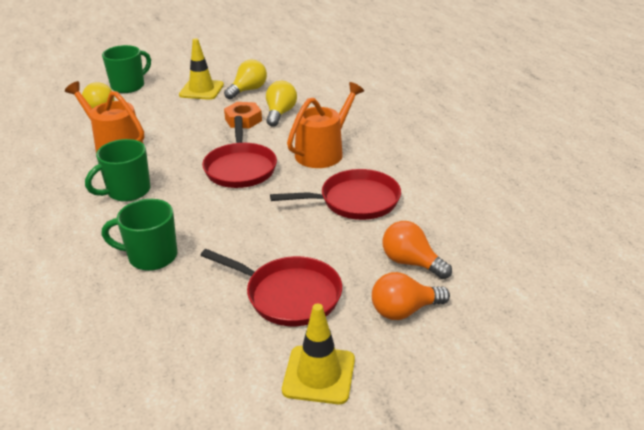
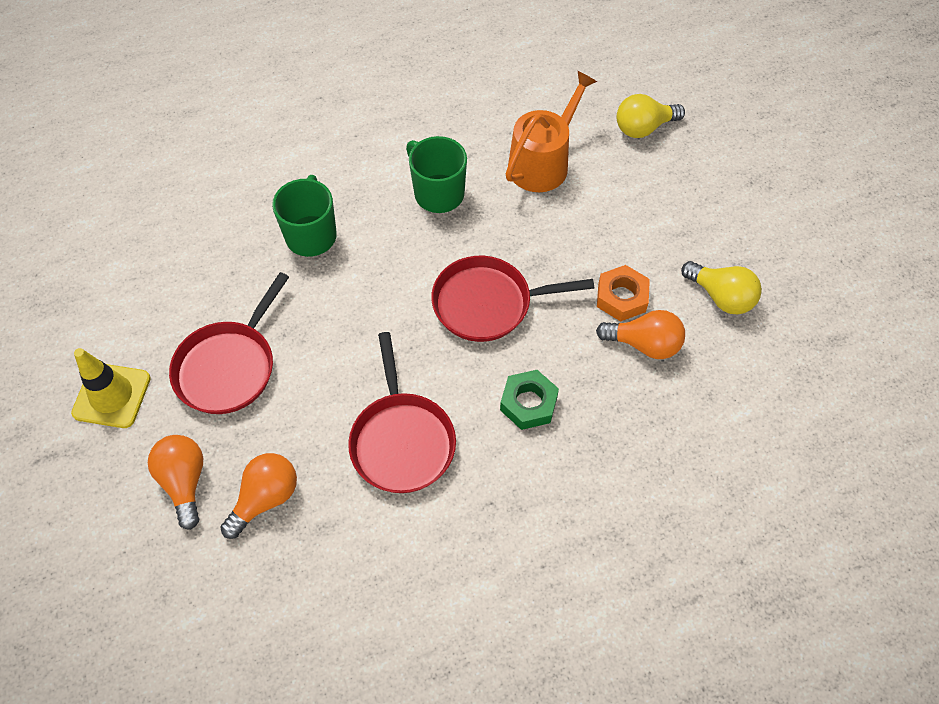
camera: 90 degrees right, 25 degrees up
(129, 86) = (717, 146): green mug -> none
(201, 90) = (714, 236): yellow traffic cone -> none
(280, 113) = (644, 344): yellow light bulb -> orange light bulb
(323, 152) = (528, 403): orange watering can -> green nut

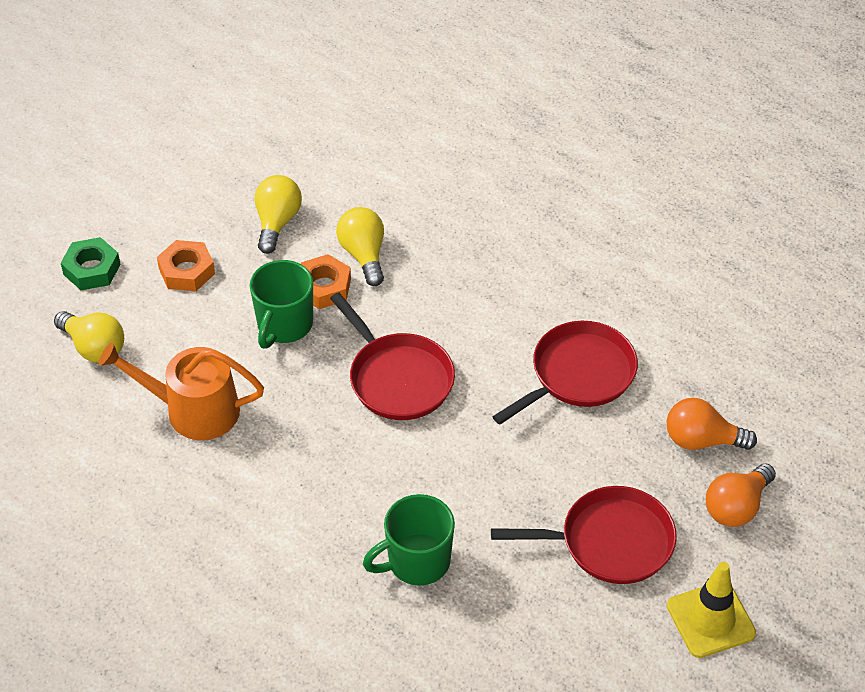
camera: 120 degrees left, 10 degrees down
(438, 193) = (291, 480): green mug -> green mug (284, 325)
(528, 403) = (478, 307): green nut -> green nut (92, 269)
(644, 344) = (364, 254): orange light bulb -> yellow light bulb
(694, 212) = (186, 271): none -> orange nut

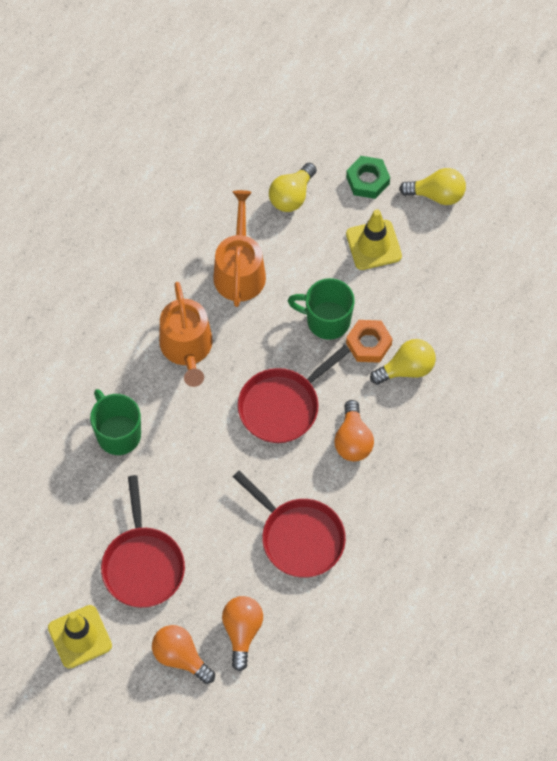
camera: 85 degrees right, 15 degrees up
(186, 271) = (373, 245): orange nut -> yellow traffic cone
(277, 222) = (433, 301): yellow light bulb -> yellow light bulb (437, 195)
(299, 475) = (187, 348): none -> orange watering can
(453, 313) = (352, 440): none -> orange light bulb

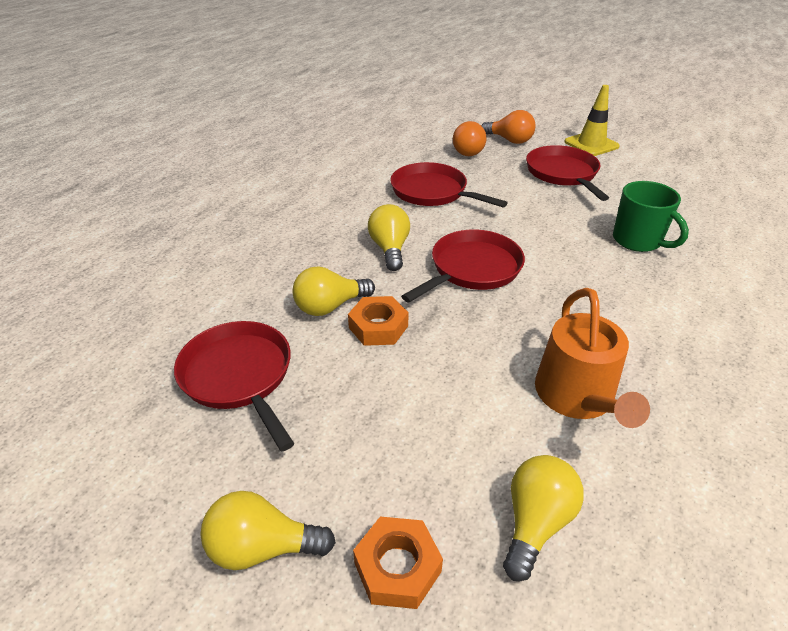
camera: 175 degrees right, 25 degrees down
(187, 348) = (605, 309): orange watering can -> none
(326, 320) = (437, 347): green mug -> none
(352, 440) = (390, 249): orange light bulb -> yellow light bulb
(367, 180) = (397, 567): green nut -> orange nut
(373, 245) = (379, 447): yellow traffic cone -> none
(467, 305) = (239, 376): none -> red pan

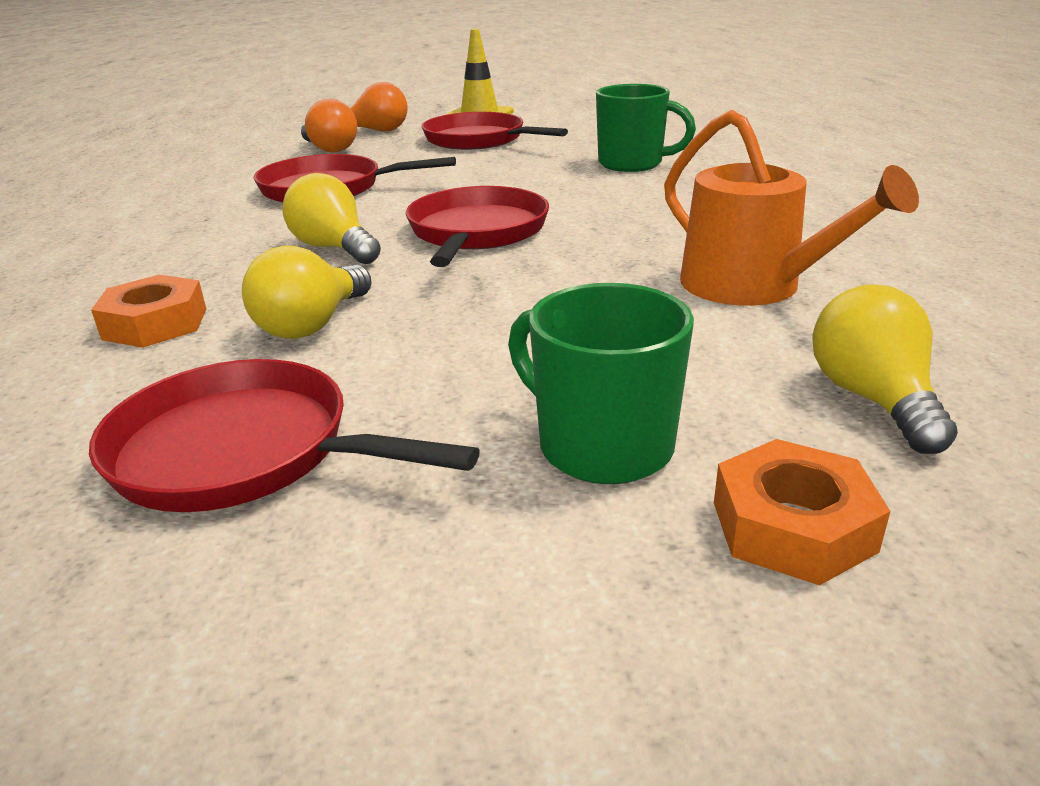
camera: 35 degrees left, 10 degrees down
(262, 547) = (568, 624): yellow light bulb -> none
(371, 464) = (601, 446): none -> green mug
(378, 327) = (418, 318): orange nut -> orange nut (155, 324)

